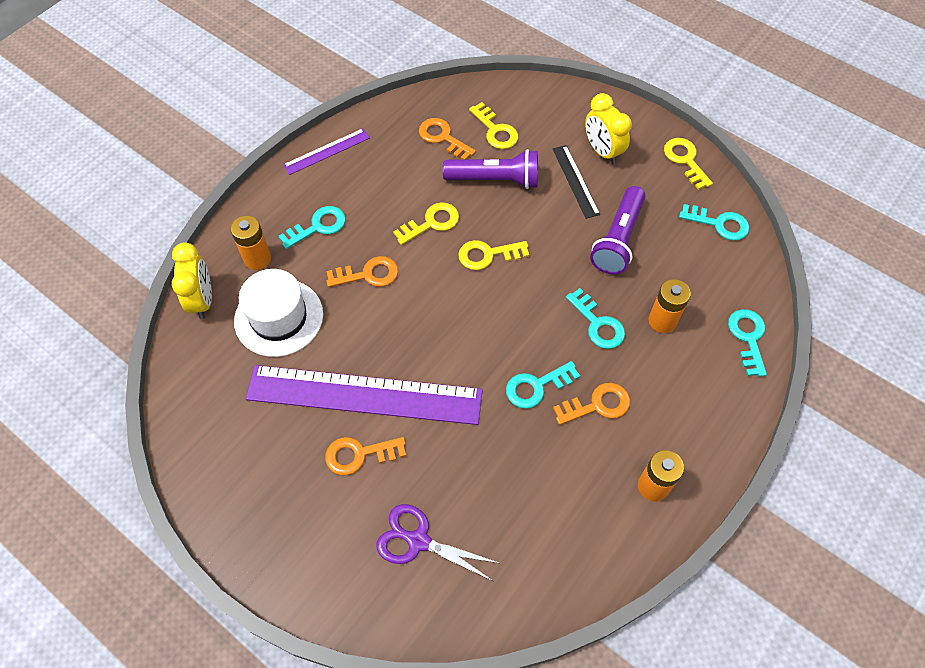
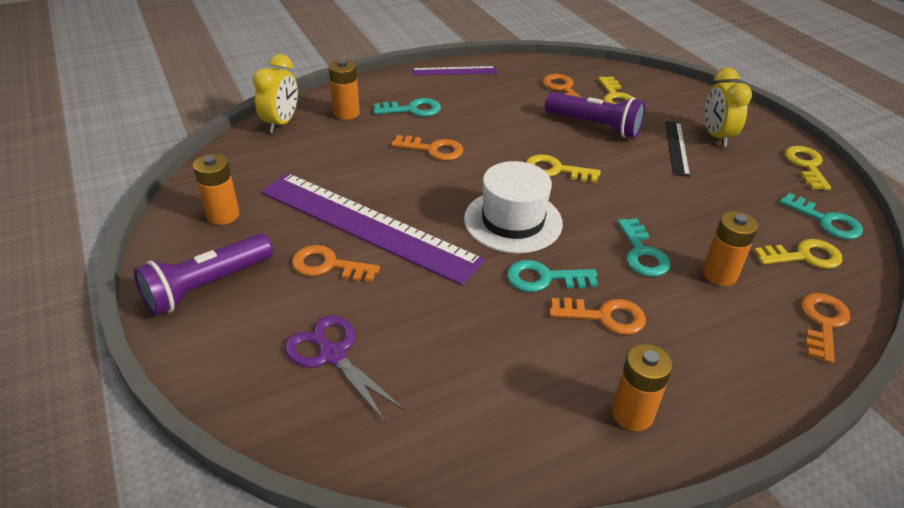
camera: 25 degrees right, 20 degrees down
(230, 441) = (223, 215): none -> orange battery
(279, 317) = (334, 152): white hat -> white hat (513, 221)
(431, 223) = (515, 135): yellow key -> yellow key (804, 256)
(618, 240) = (700, 199): purple flashlight -> purple flashlight (206, 286)
(748, 338) = (822, 323): turquoise key -> orange key

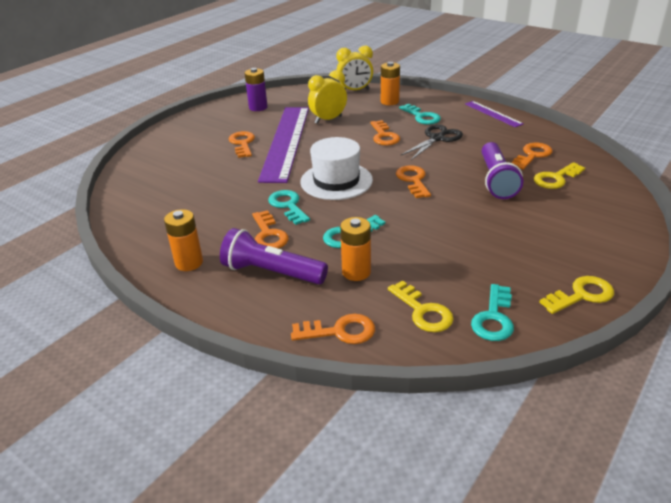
camera: 65 degrees right, 5 degrees down
(206, 286) = (203, 123): purple flashlight -> purple flashlight (271, 272)
(223, 215) = (258, 107): orange battery -> purple battery
(332, 355) = (178, 166): purple scissors -> none
(475, 121) = (437, 138): none -> black scissors
(555, 170) = (413, 180): yellow key -> orange key
(676, 148) = (514, 221): black ruler -> none
(716, 136) = (563, 237): yellow clock -> yellow clock (328, 120)

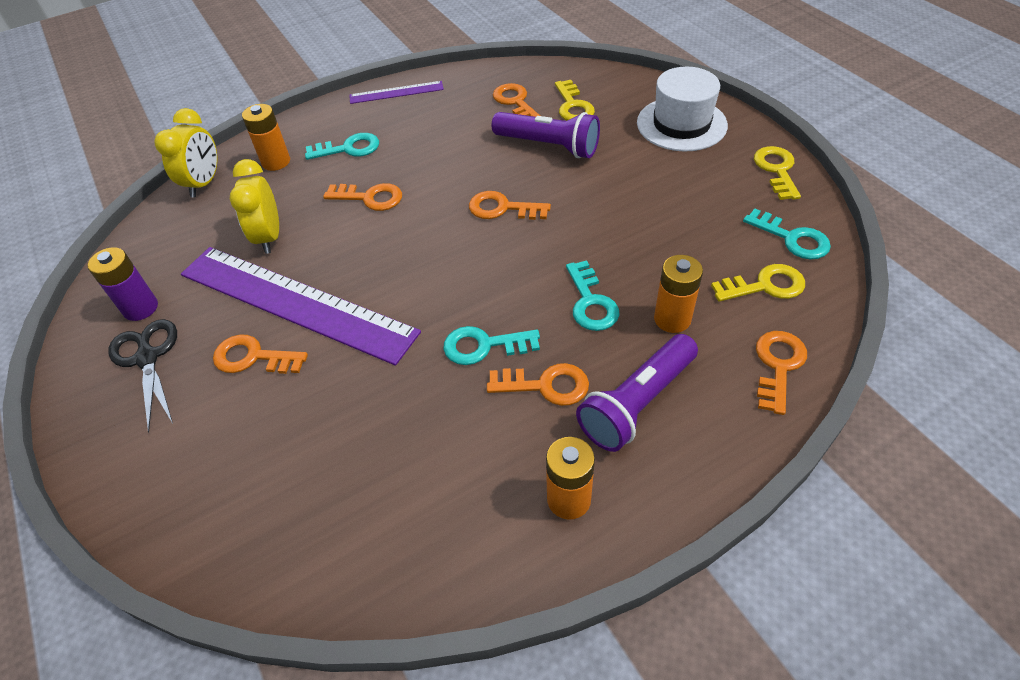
camera: 65 degrees left, 15 degrees up
(336, 181) = (453, 278): white hat -> white hat (681, 124)
(437, 138) = (417, 155): black scissors -> black scissors (147, 358)

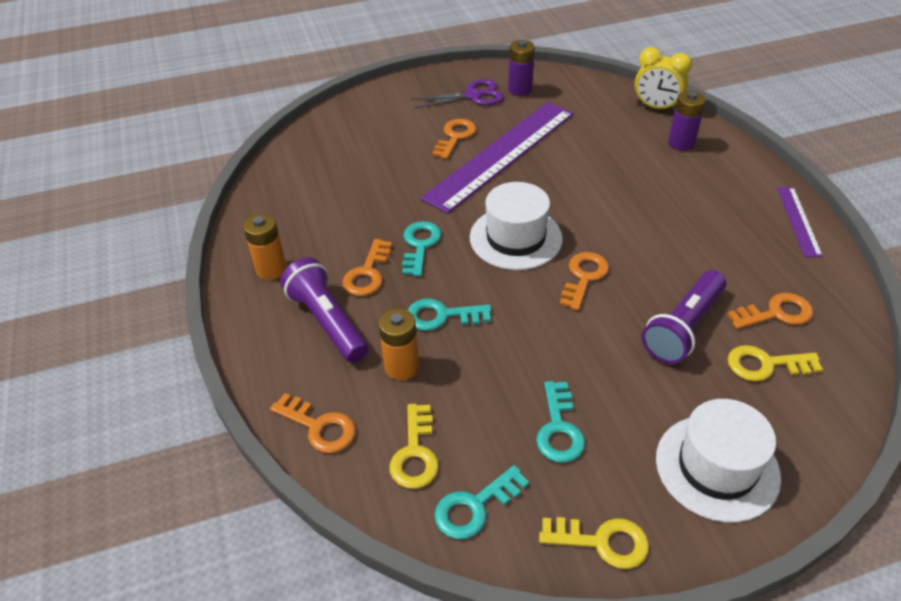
camera: 100 degrees right, 5 degrees down
(147, 358) = (472, 96): black scissors -> purple scissors
(269, 237) = (579, 141): yellow clock -> none
(276, 162) = (681, 143): orange battery -> purple battery
(348, 148) = (696, 185): turquoise key -> turquoise key (559, 429)
(370, 198) = (618, 195): orange key -> none
(454, 265) = (515, 238): none -> white hat

